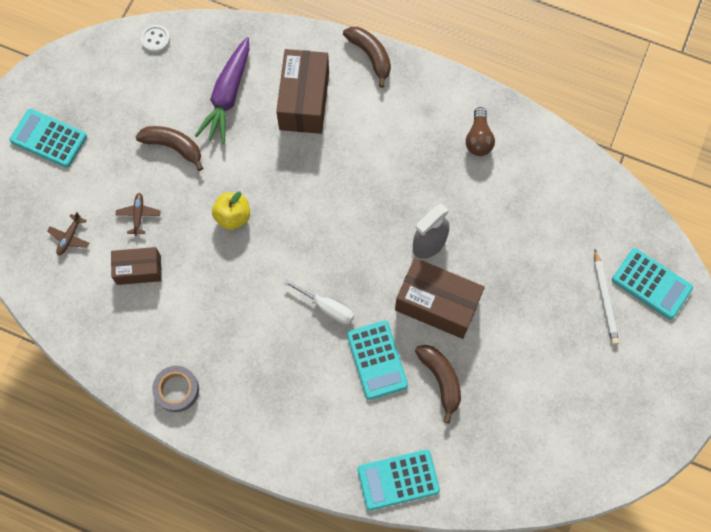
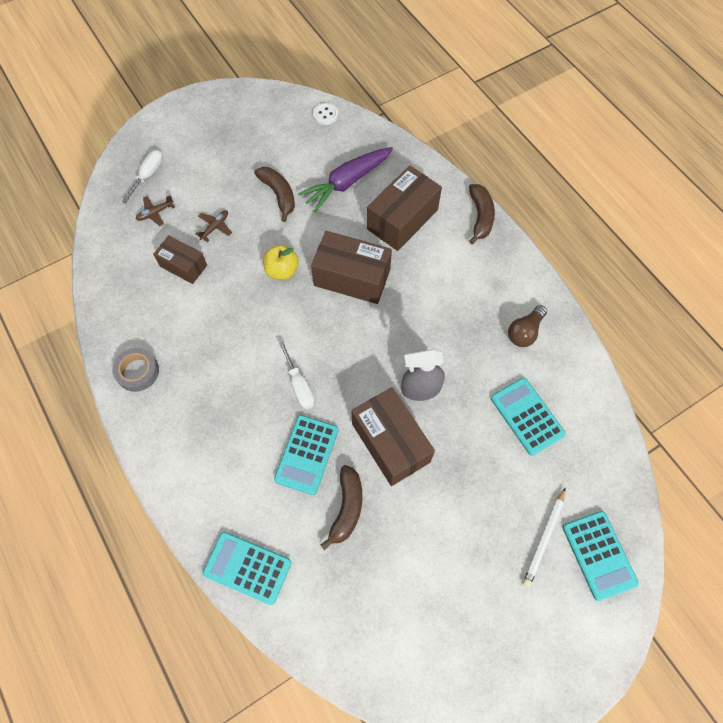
camera: 35 degrees right, 5 degrees down
(31, 205) = (148, 175): none -> white screwdriver
(48, 138) = (197, 138): turquoise calculator -> turquoise calculator (527, 416)
(300, 183) = (352, 277): none -> brown box

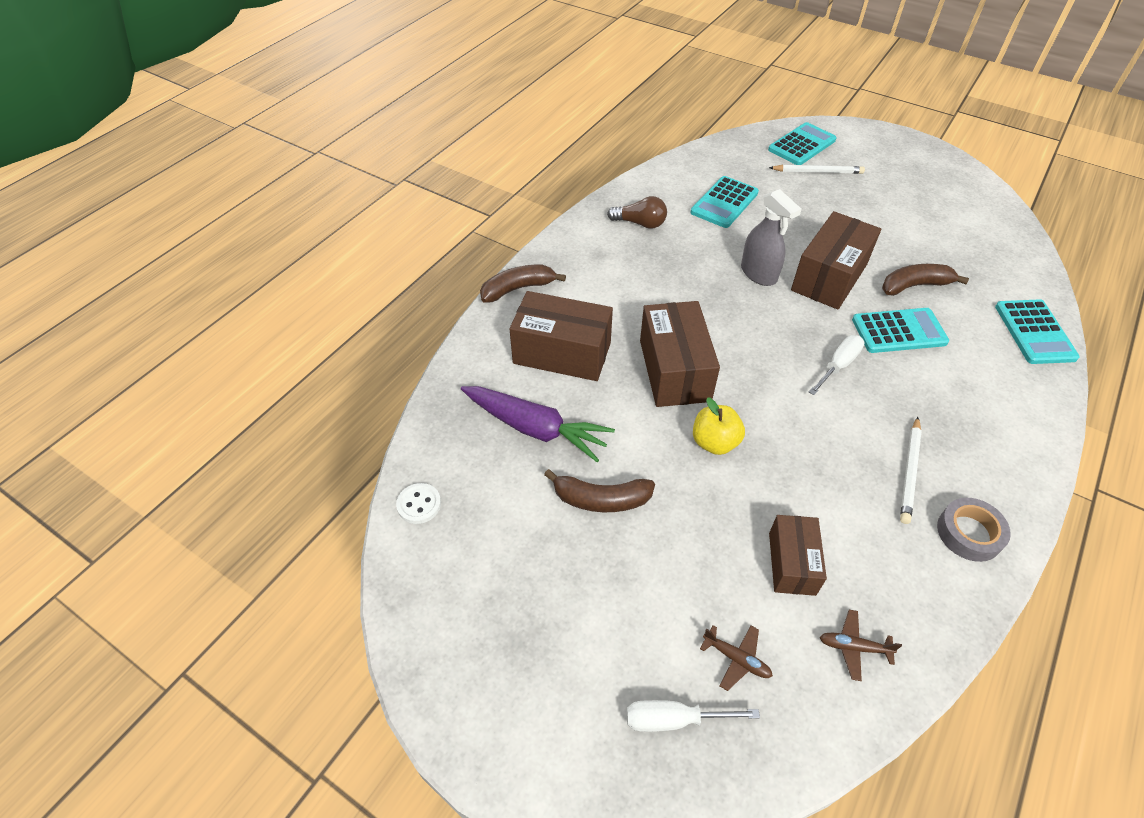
camera: 115 degrees left, 15 degrees down
(194, 369) = (909, 472): none -> white pencil
(215, 227) = (704, 555): brown plane -> brown plane (853, 647)
(279, 195) = (601, 499): brown banana -> brown banana turned 120 degrees counterclockwise

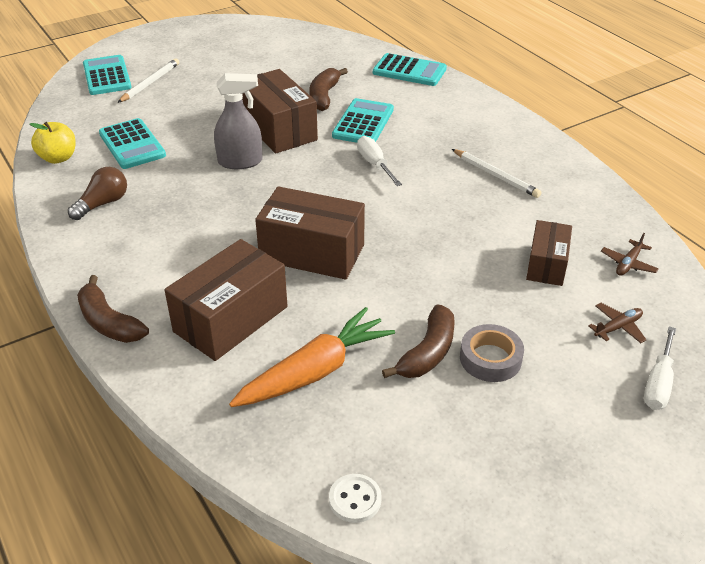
camera: 65 degrees left, 10 degrees down
(518, 289) = (109, 322): brown banana -> brown banana turned 45 degrees counterclockwise
(536, 428) = (315, 371): purple carrot -> orange carrot
(714, 442) = (408, 260): yellow apple -> yellow apple (58, 158)
(792, 563) = (547, 265): brown box -> brown box turned 75 degrees clockwise
(969, 533) = (560, 174): grey tape -> grey tape (490, 358)

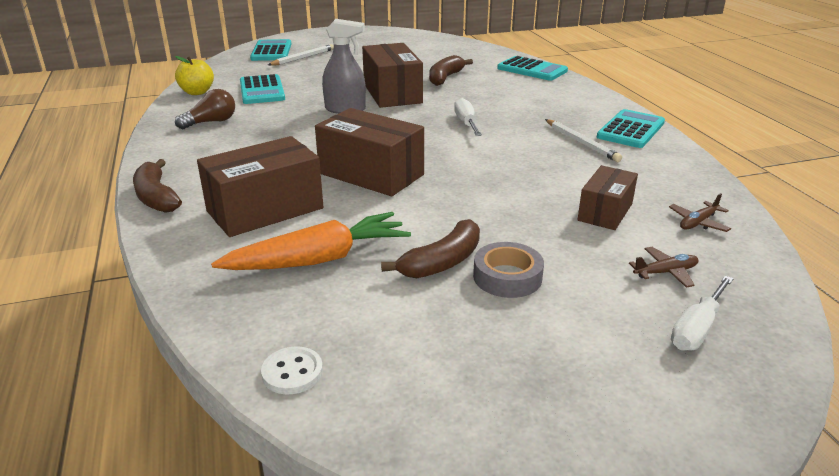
camera: 15 degrees right, 10 degrees down
(363, 123) = (471, 97): turquoise calculator -> turquoise calculator (631, 130)

